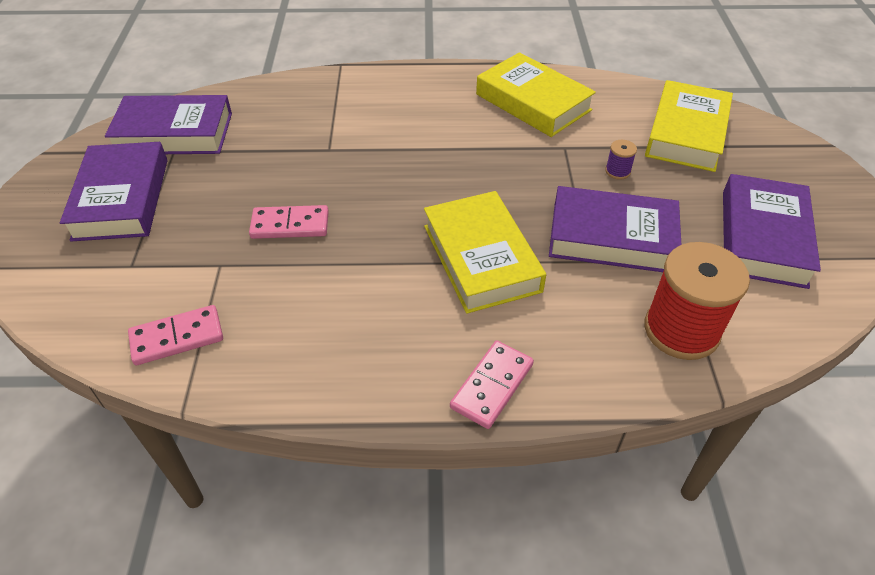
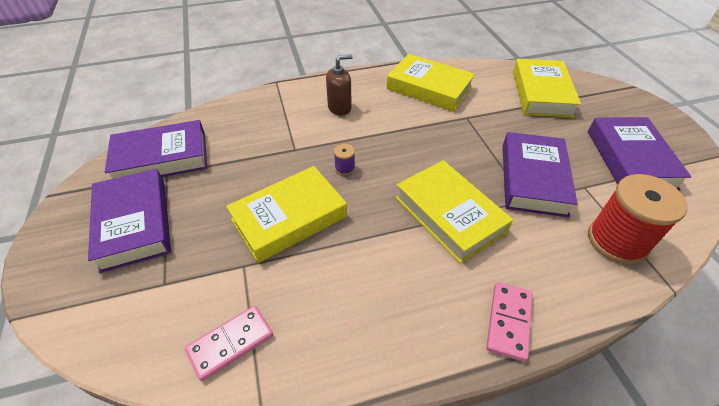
camera: 15 degrees left, 0 degrees up
(290, 225) = (289, 218): pink domino -> yellow book
(405, 108) = (339, 107): none -> brown soap dispenser
(612, 237) = (533, 179): purple book -> purple book turned 75 degrees counterclockwise
(617, 171) = (511, 129): purple spool -> purple spool (344, 168)

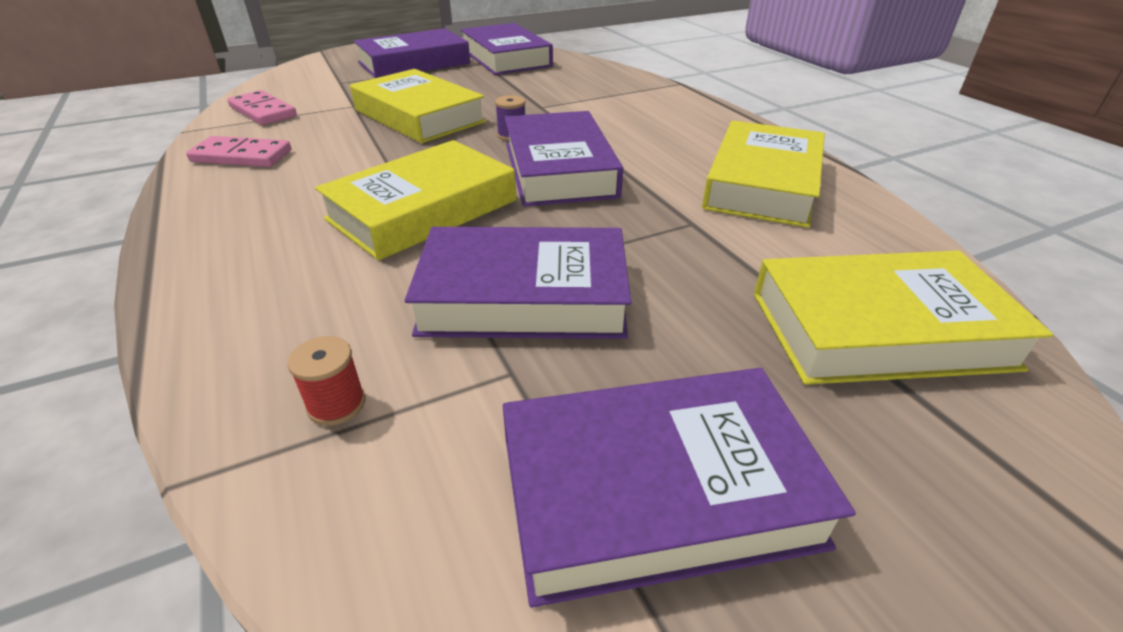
camera: 80 degrees right, 10 degrees down
(339, 107) = (647, 122): brown soap dispenser -> none
(401, 153) = (559, 169): none -> purple book
(508, 321) = (207, 257): pink domino -> pink domino (242, 156)
(617, 241) = (336, 404): red spool -> red spool, size x0.42

